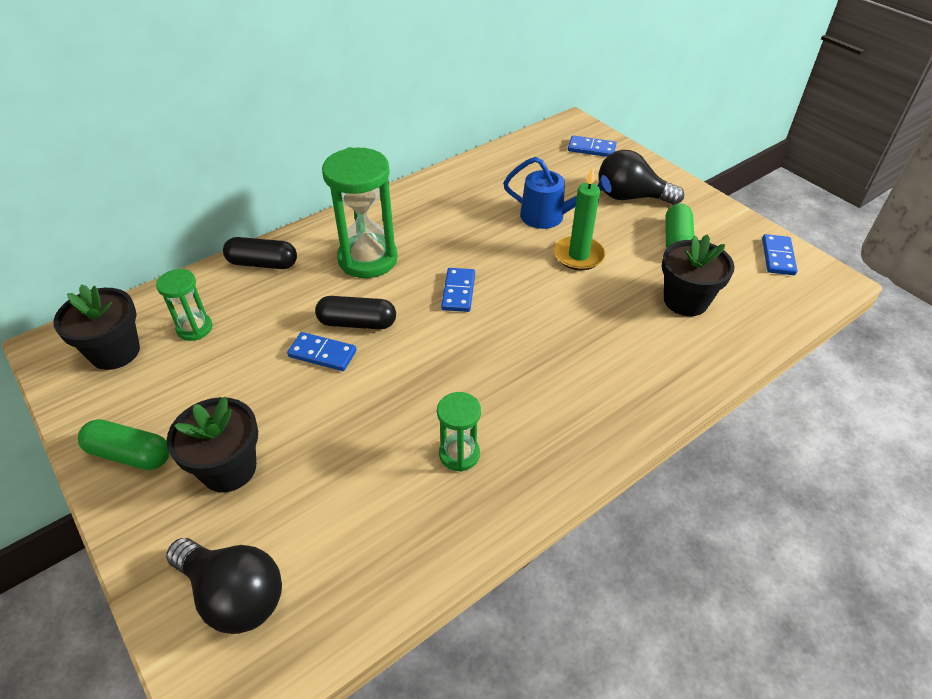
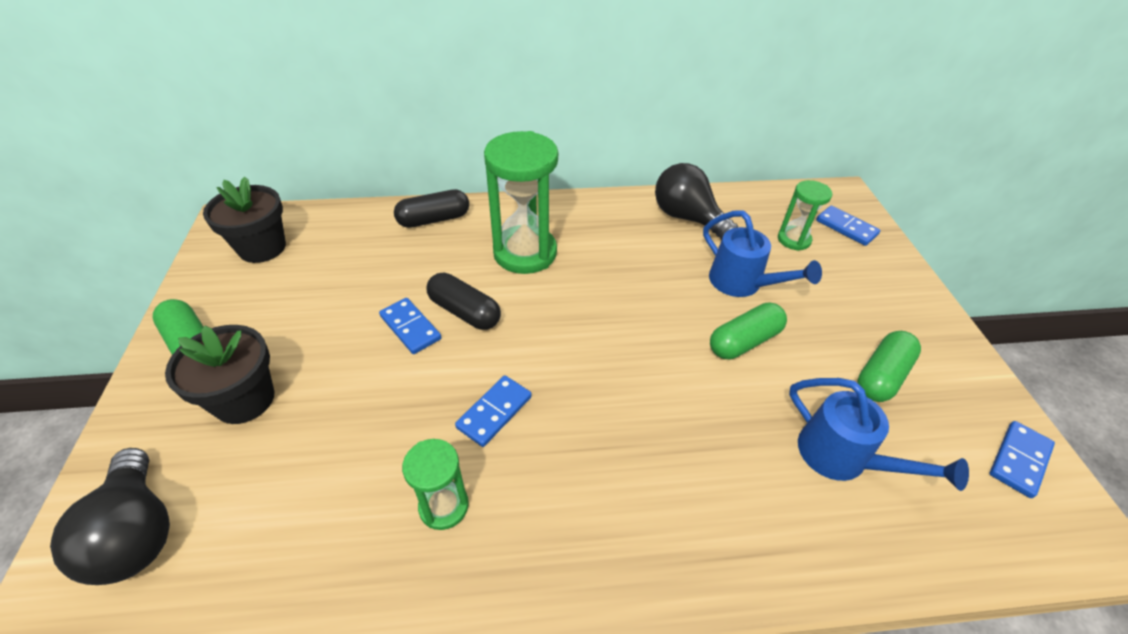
camera: 30 degrees right, 0 degrees up
(194, 328) = (333, 254): green hourglass -> green hourglass (793, 240)
(263, 263) = (434, 219): black capsule -> black capsule turned 60 degrees counterclockwise
(458, 292) = (584, 324): blue domino -> blue domino (494, 412)
(578, 255) = (744, 341): green candle -> green capsule
(631, 197) = (857, 299): black light bulb -> black light bulb (687, 218)
(685, 301) = (842, 458): black flower pot -> blue watering can

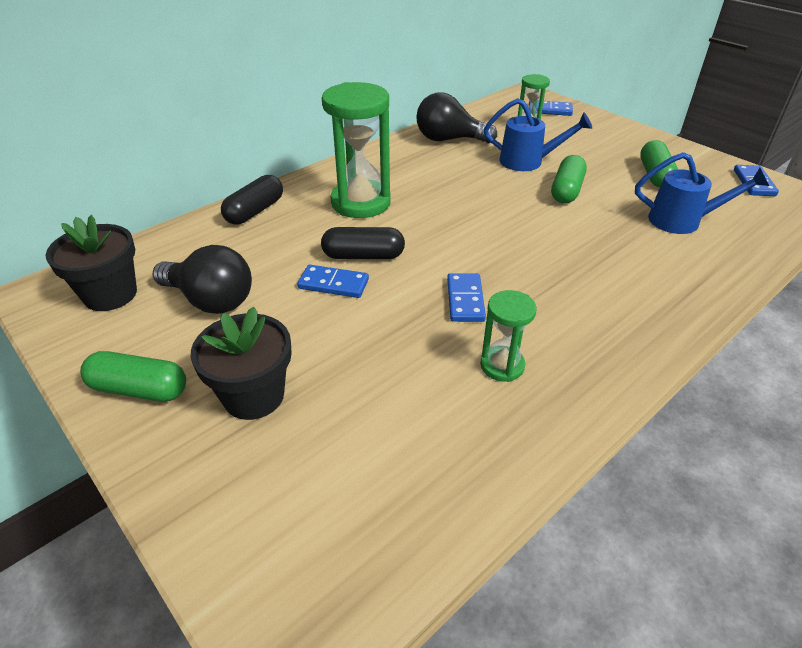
camera: 35 degrees left, 5 degrees down
(137, 532) = (284, 526): black light bulb -> black light bulb (211, 300)

